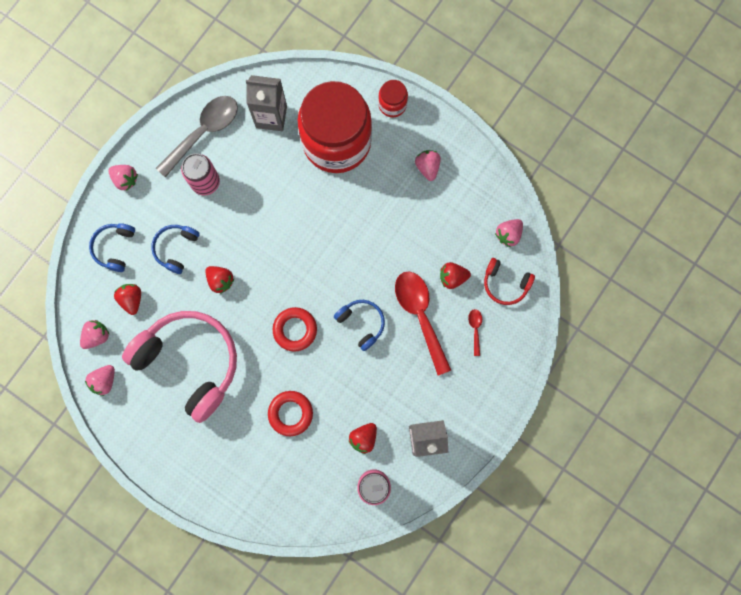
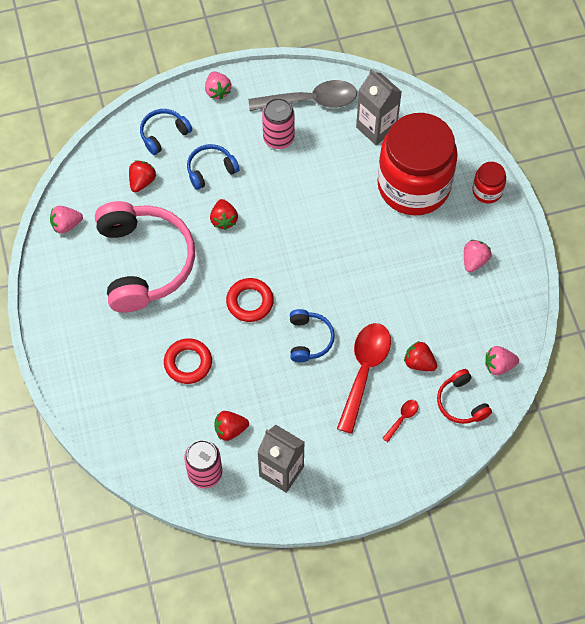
camera: 40 degrees right, 15 degrees down
(97, 336) = (91, 188): pink strawberry -> none

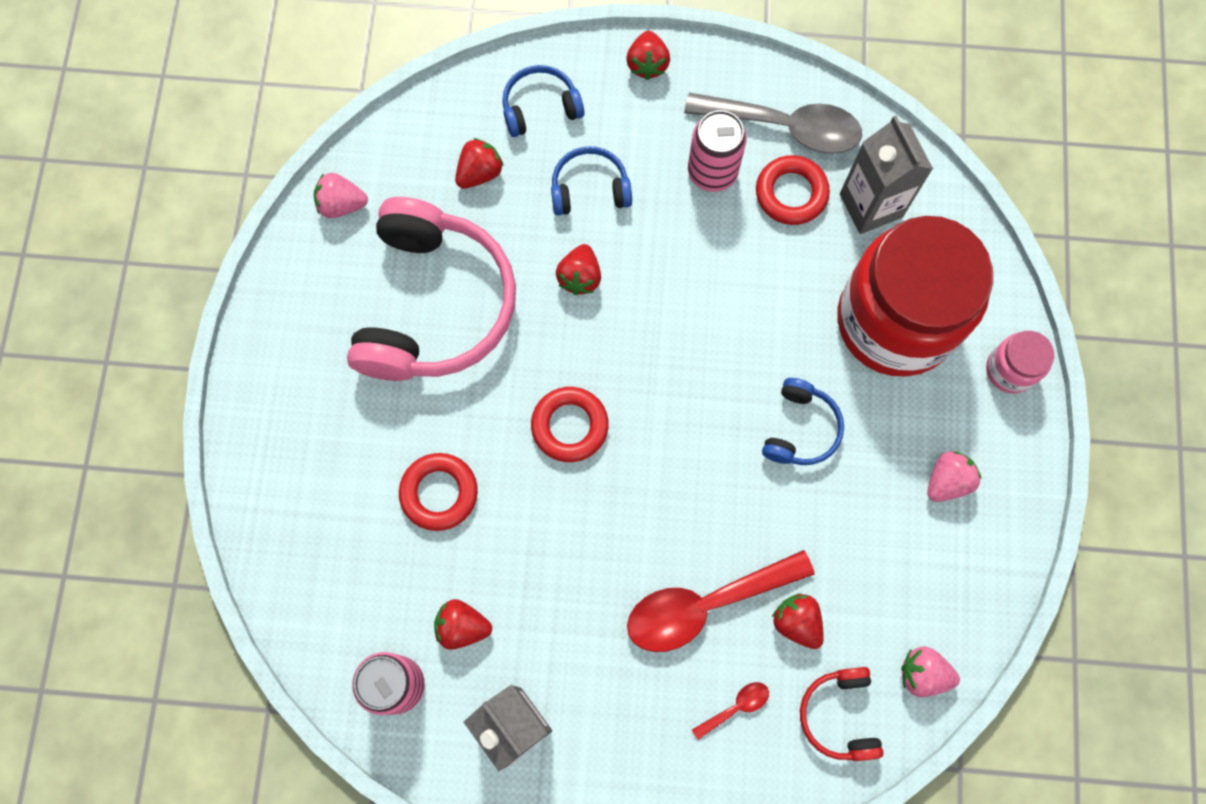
camera: 20 degrees right, 10 degrees up
(217, 91) = (647, 64): pink strawberry -> red strawberry
(309, 339) = (638, 520): blue headphones -> blue headphones (800, 429)
(328, 136) = (791, 193): none -> red ring
(364, 371) = (705, 605): red spoon -> red spoon turned 150 degrees counterclockwise
(487, 191) = (1010, 370): red jar -> pink jar

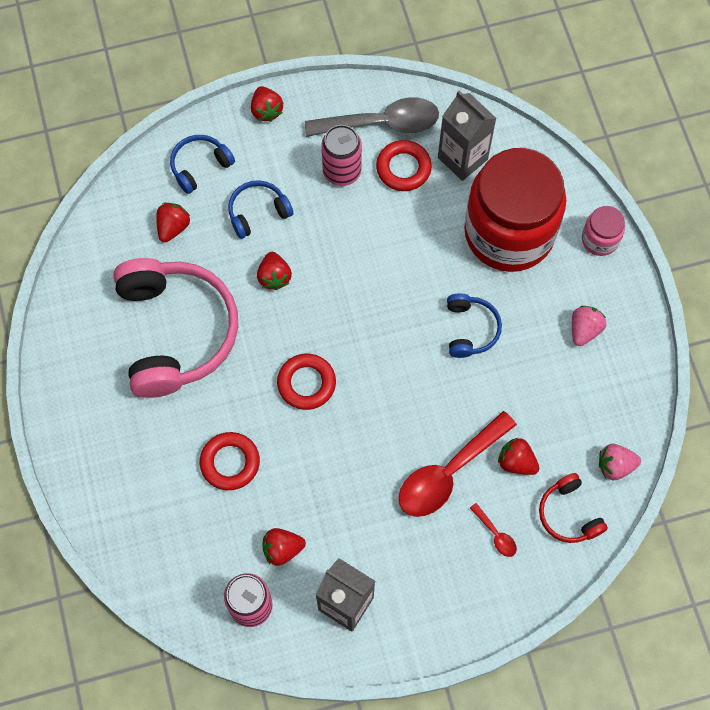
camera: 20 degrees left, 5 degrees down
(342, 204) = (79, 283): pink strawberry -> none
(736, 707) = (496, 534): red spoon -> red spoon turned 105 degrees clockwise

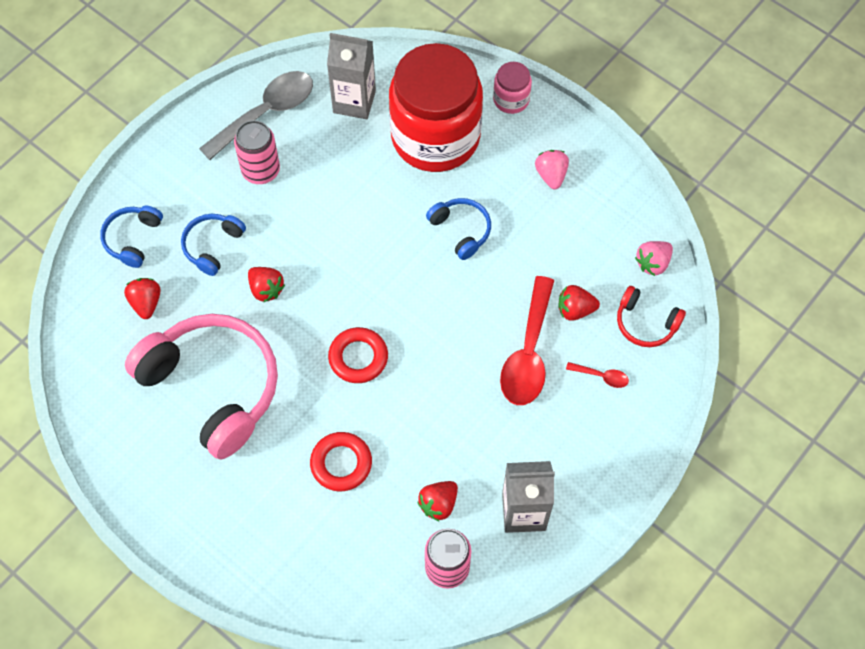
camera: 35 degrees left, 5 degrees down
(266, 110) = (158, 160): red strawberry -> none
(403, 168) = (311, 138): red ring -> none

